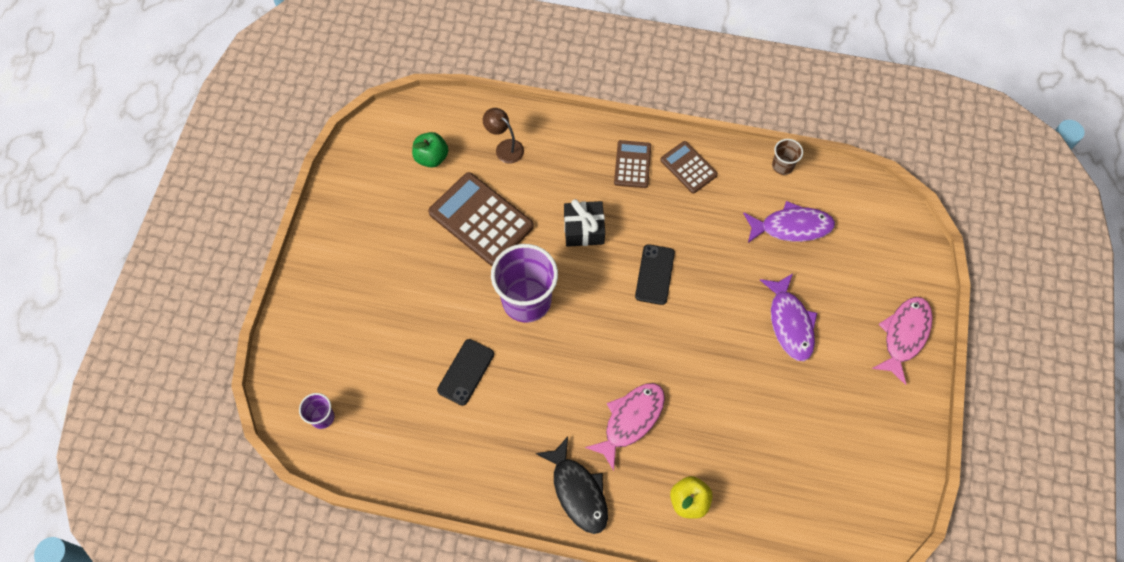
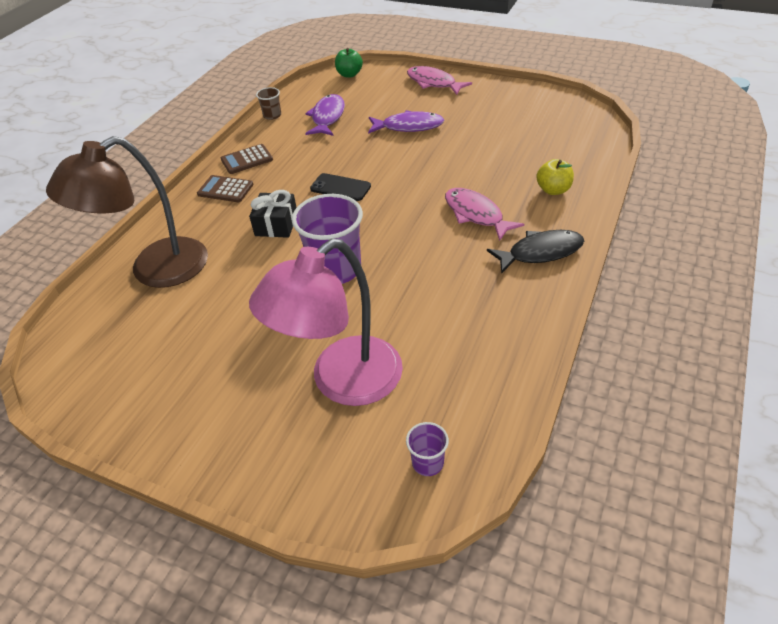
camera: 75 degrees left, 20 degrees down
(393, 338) = (342, 382): none -> pink lamp
(431, 158) = (130, 330): green apple -> green apple (349, 74)
(466, 372) = (401, 321): black phone -> none
(481, 219) = (229, 295): brown calculator -> none
(505, 147) = (155, 270): brown lamp -> brown lamp, size x2.42

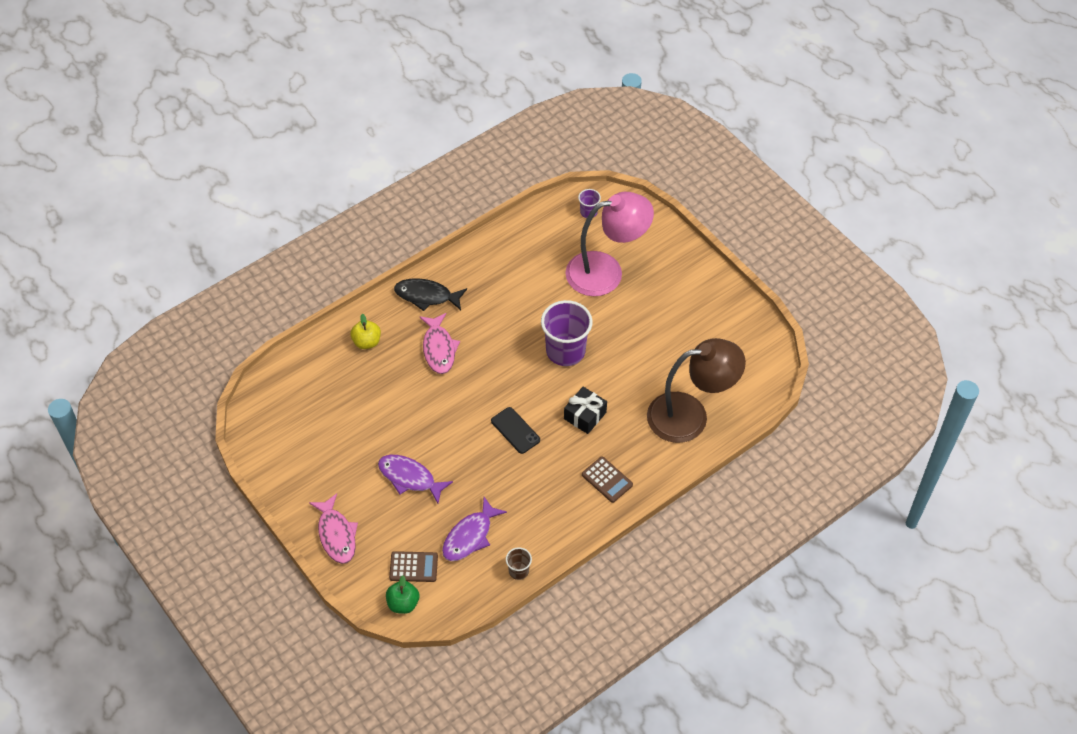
camera: 155 degrees left, 10 degrees up
(247, 160) = (573, 511): brown calculator -> brown calculator (413, 567)

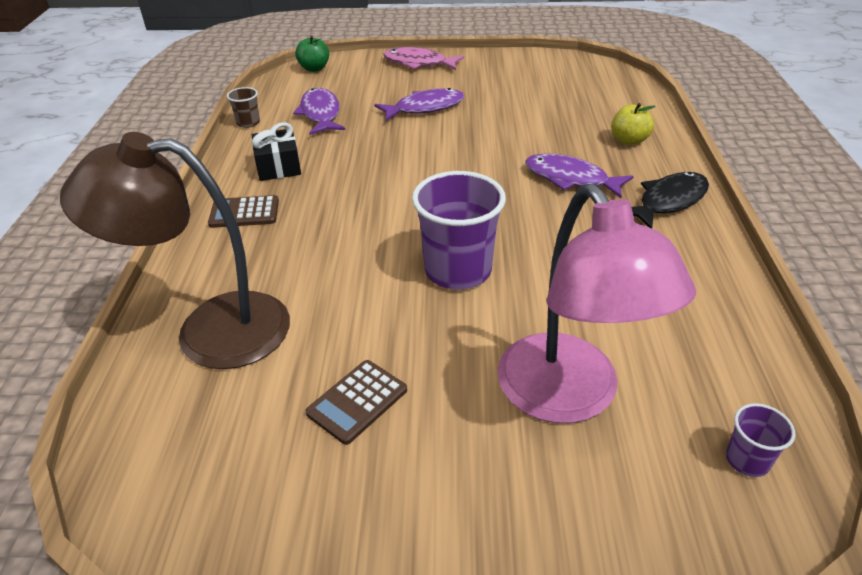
camera: 130 degrees right, 15 degrees down
(413, 567) = (336, 82): brown calculator -> brown calculator (357, 401)
(439, 349) = (570, 179): pink fish -> purple fish
(515, 430) = (393, 182): black phone -> none
(585, 415) = (343, 238): black gift -> black gift (278, 167)
(606, 271) = (569, 397): pink lamp -> pink lamp turned 45 degrees counterclockwise
(690, 415) = (210, 330): brown lamp -> brown lamp turned 60 degrees clockwise

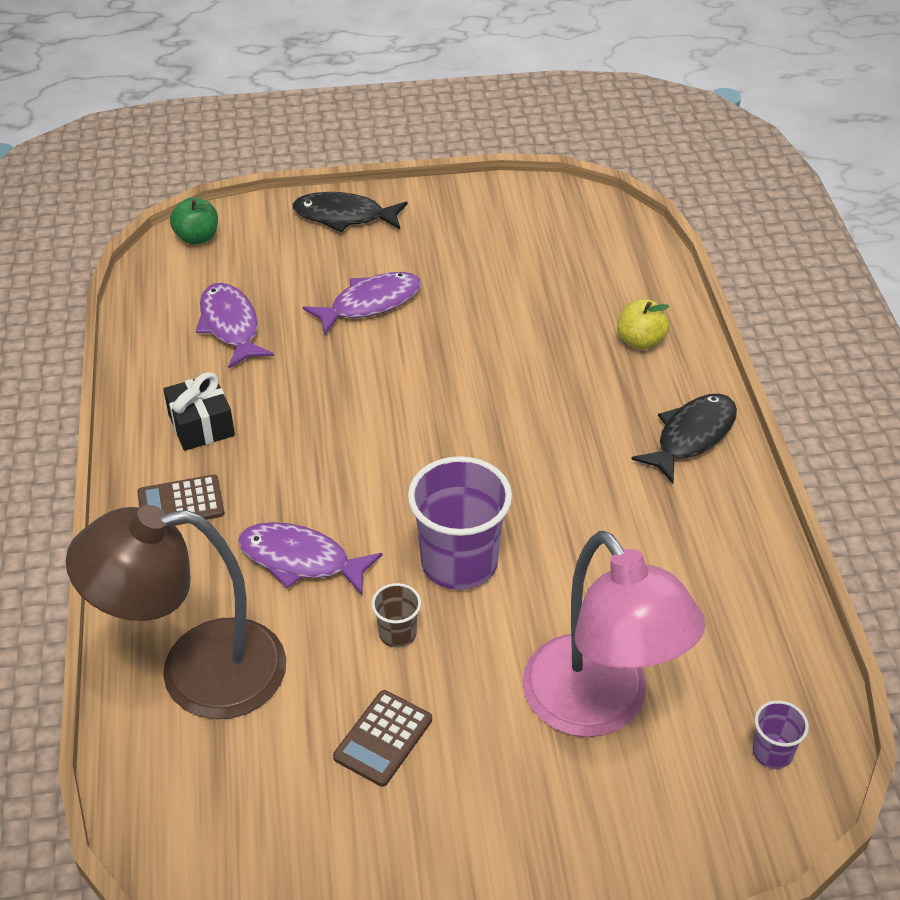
camera: 10 degrees left, 5 degrees up
(248, 123) = (135, 350): brown cup -> brown cup (397, 633)
(418, 63) = (344, 216): pink fish -> black fish
(570, 179) = (573, 411): purple fish -> purple fish (301, 560)

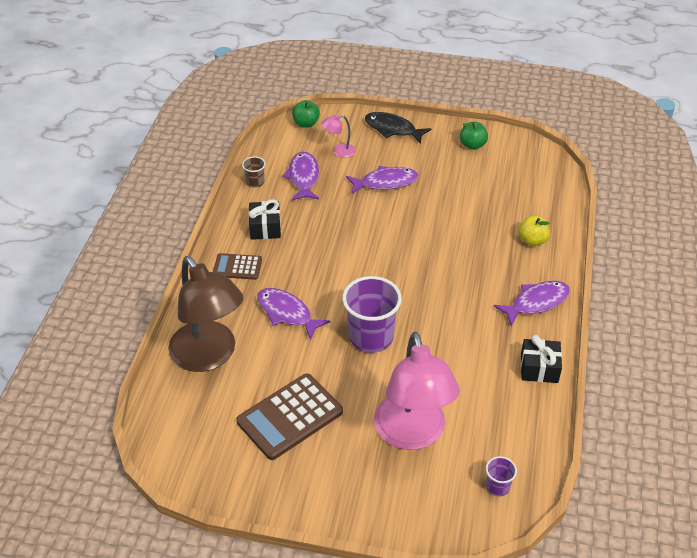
camera: 20 degrees right, 0 degrees up
(196, 672) = (209, 356): brown lamp -> brown lamp turned 135 degrees counterclockwise
(272, 270) = (339, 151): none -> pink lamp
(383, 738) = (290, 417): brown calculator -> brown calculator, size x1.77
(397, 633) = (321, 365): brown cup -> brown cup (255, 182)
(481, 214) = (472, 145): none -> green apple
(692, 436) = (536, 302): black fish -> purple fish
(744, 540) = (539, 368): none -> black gift

